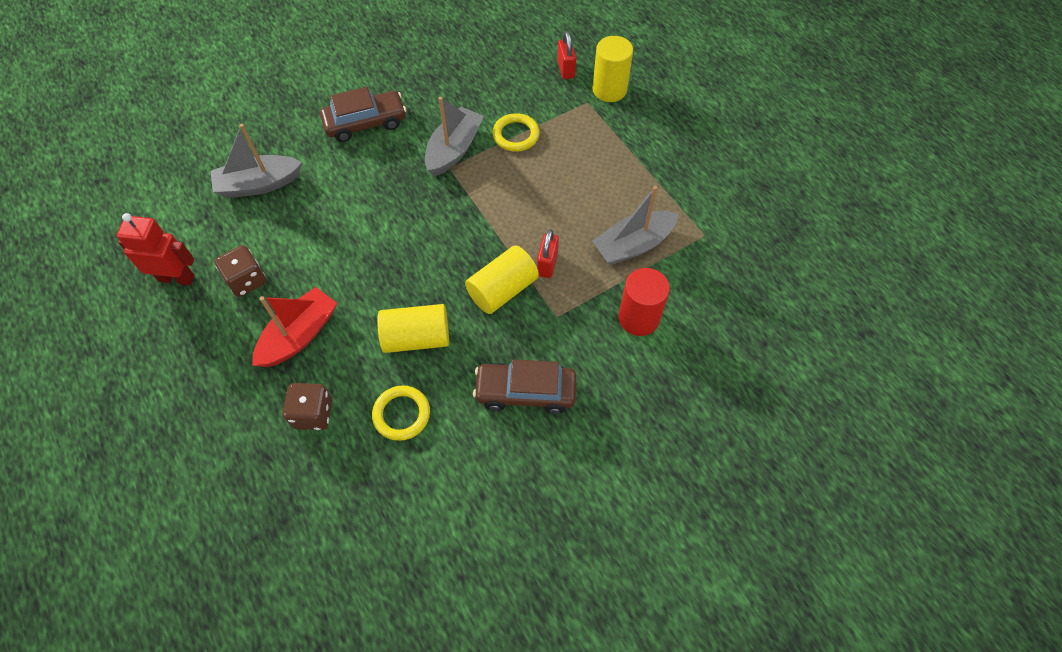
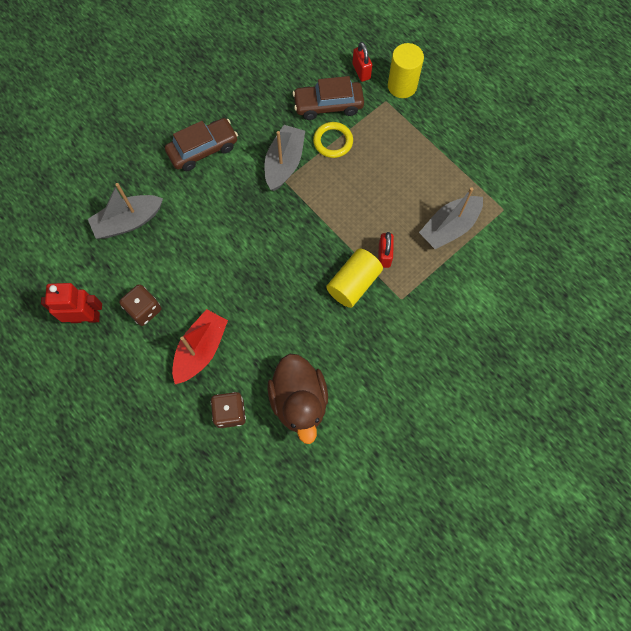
camera: 10 degrees left, 10 degrees up
(401, 414) = (299, 401): yellow ring -> brown duck
(416, 338) = (295, 336): yellow cylinder -> none
(525, 392) = (390, 366): brown car -> brown car (328, 105)
(638, 318) = (465, 290): red cylinder -> none

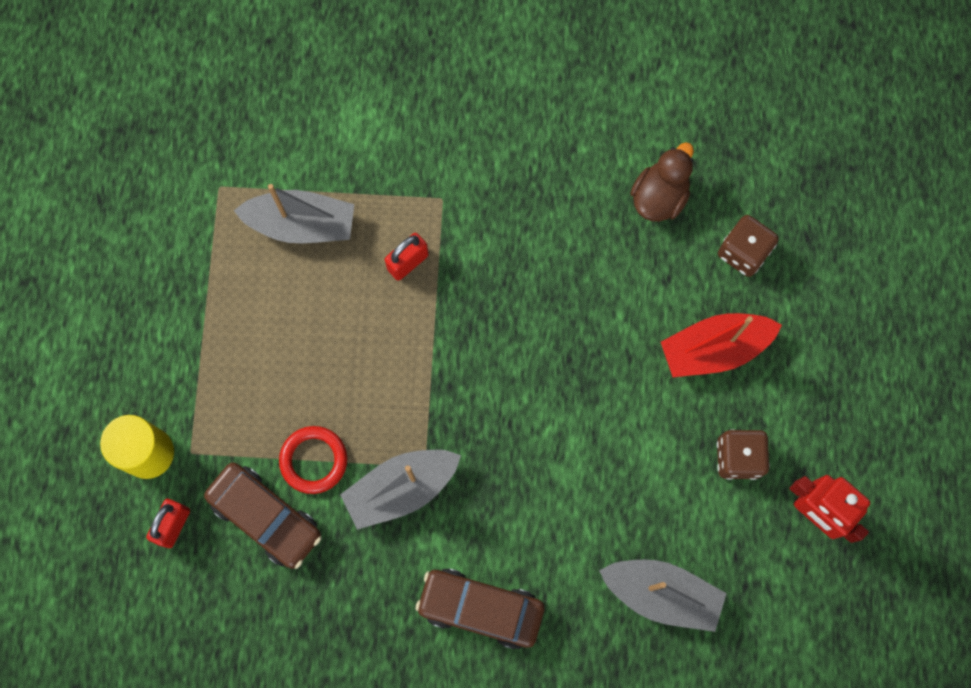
camera: 135 degrees left, 5 degrees up
(299, 401) = (659, 196): brown duck -> brown duck, size x0.66
(333, 141) = (313, 460): yellow ring -> red ring
(353, 283) = (475, 264): yellow cylinder -> none

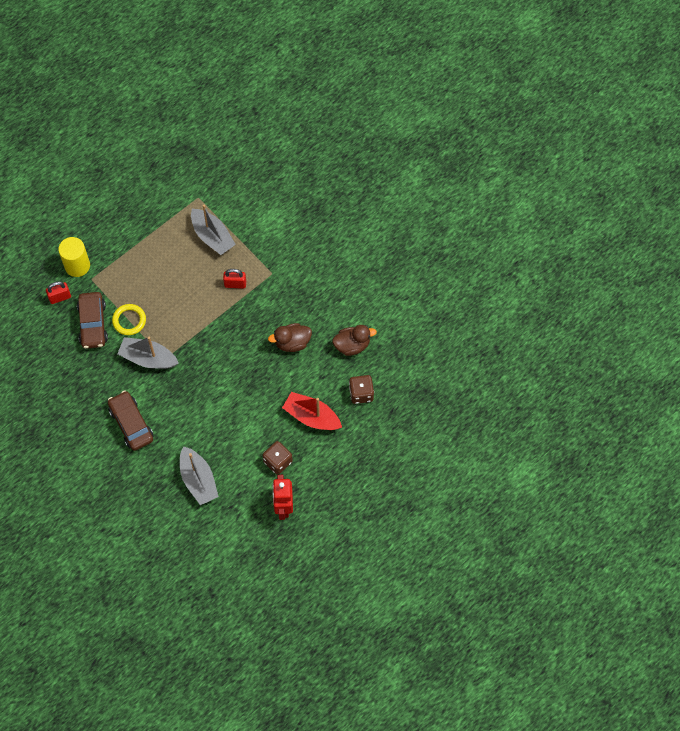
camera: 45 degrees right, 10 degrees down
(313, 460) = (129, 320): red ring -> yellow ring
(576, 270) = (292, 343): none -> brown duck

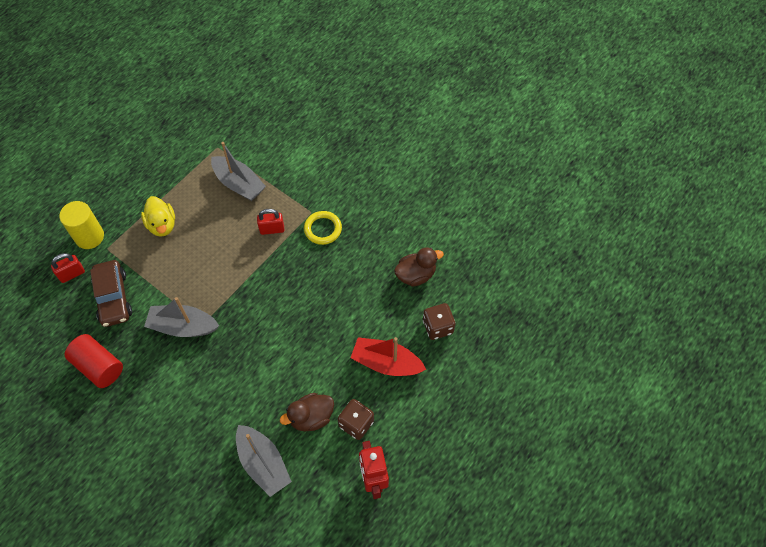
camera: 10 degrees left, 5 degrees down
(76, 380) = (98, 366): none -> red cylinder
(129, 320) = (156, 287): yellow ring -> yellow ring (323, 229)
(131, 424) = (171, 407): brown car -> none
(140, 265) = (162, 225): none -> yellow duck
(292, 343) = (347, 283): brown duck -> brown duck (311, 417)

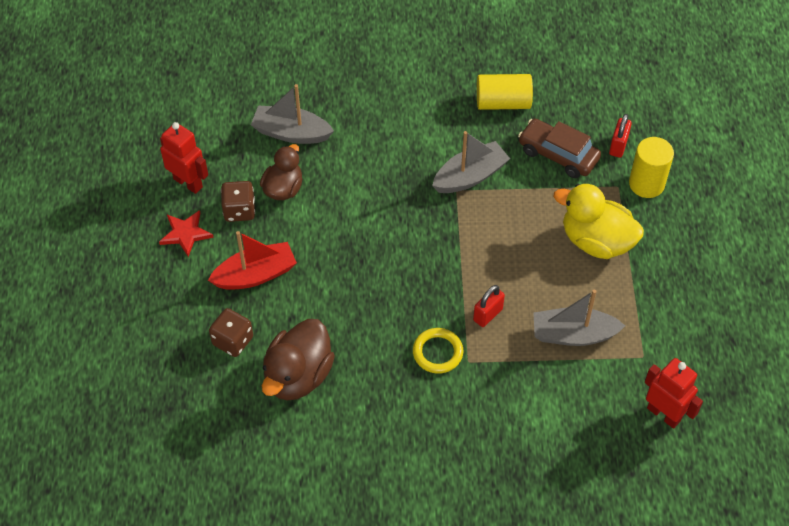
camera: 140 degrees right, 5 degrees down
(98, 366) = (503, 102): red cylinder -> yellow cylinder
(162, 225) = (596, 241): yellow duck -> yellow duck, size x1.51
(242, 114) = (664, 414): none -> red robot
(408, 434) = (185, 234): none -> red star
(416, 275) = (298, 376): brown duck -> brown duck, size x1.51

